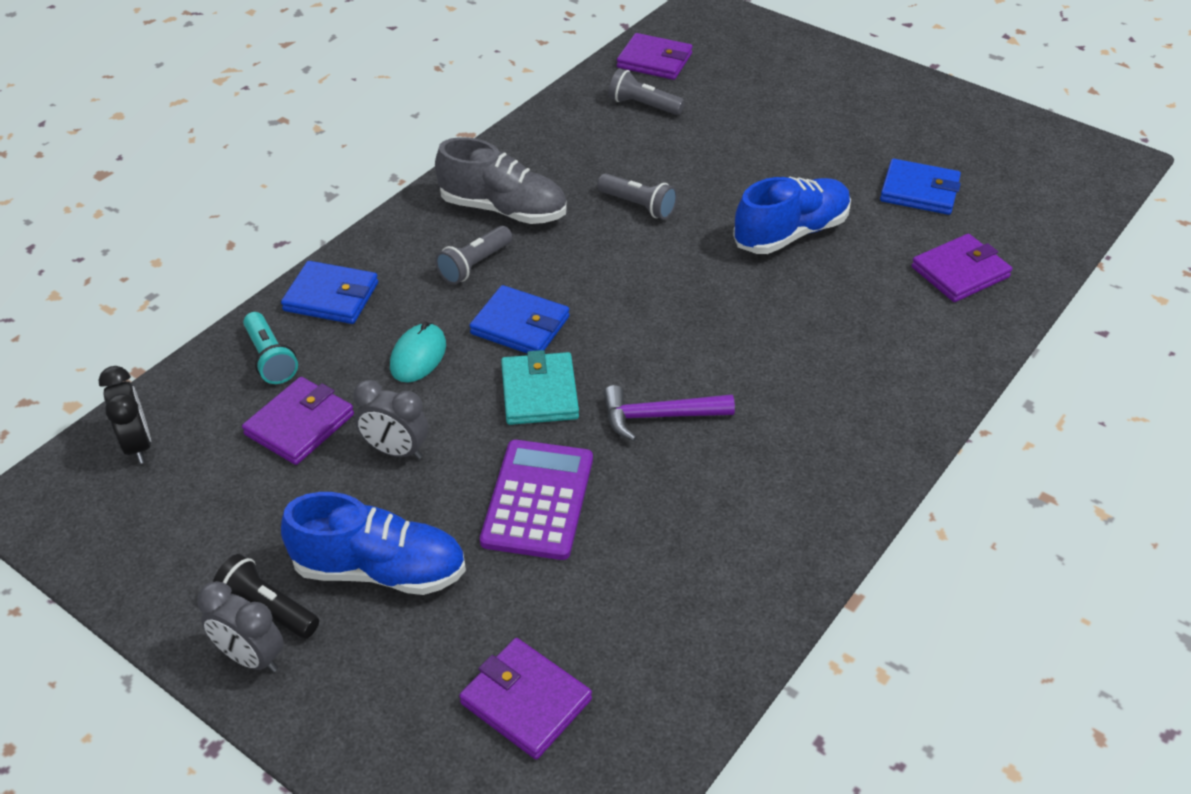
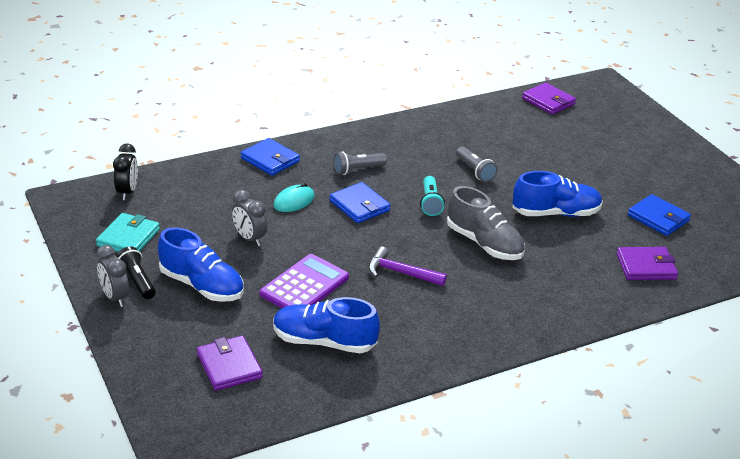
camera: 25 degrees right, 10 degrees down
(270, 358) = (218, 177): turquoise flashlight -> turquoise flashlight (430, 203)
(300, 424) = (211, 210): purple wallet -> none
(503, 209) = (395, 149): grey shoe -> grey shoe (484, 243)
(539, 392) = (344, 239): turquoise wallet -> turquoise wallet (128, 238)
(636, 587) = (324, 342): none -> blue shoe
(643, 105) = (521, 122): grey flashlight -> none

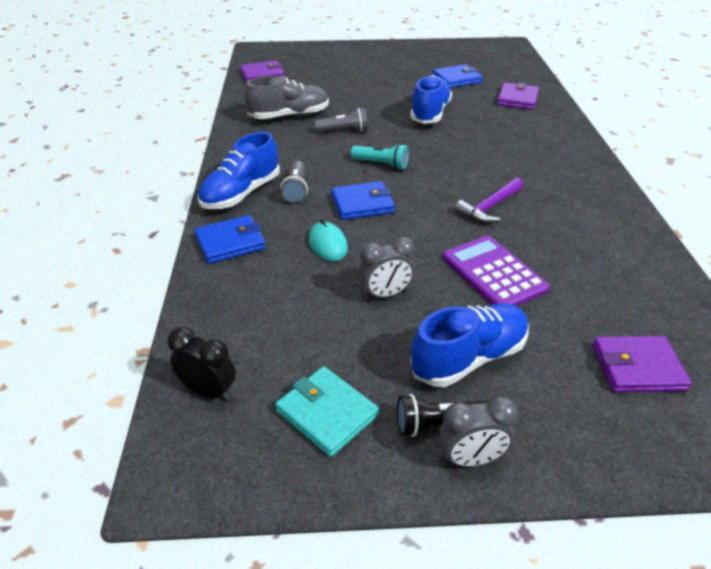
camera: 65 degrees left, 5 degrees up
(324, 342) = (597, 282): blue shoe -> blue shoe (241, 194)
(484, 243) = (459, 154): grey shoe -> grey shoe (289, 116)

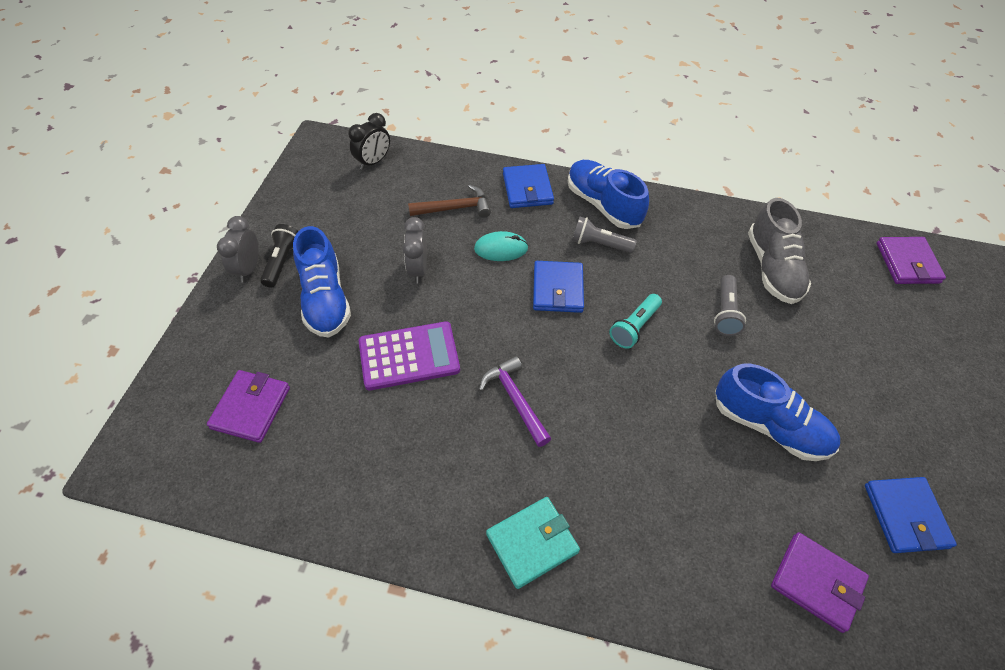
camera: 105 degrees right, 15 degrees up
(279, 289) = (455, 208): none -> brown hammer
(327, 413) = (324, 211): turquoise wallet -> turquoise wallet (532, 543)

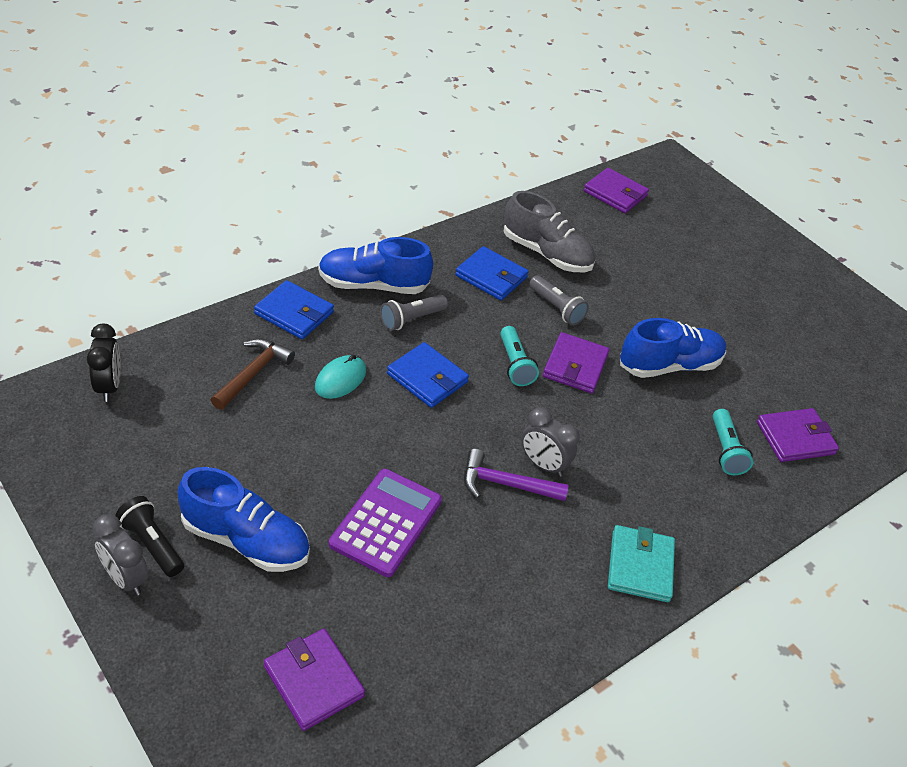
camera: 55 degrees left, 10 degrees down
(418, 269) = (294, 449): grey clock -> grey clock (543, 464)
(682, 363) = (575, 366): none -> purple wallet
(728, 531) = (725, 450): none -> turquoise flashlight
(905, 516) = (788, 360): blue wallet -> blue wallet (491, 277)

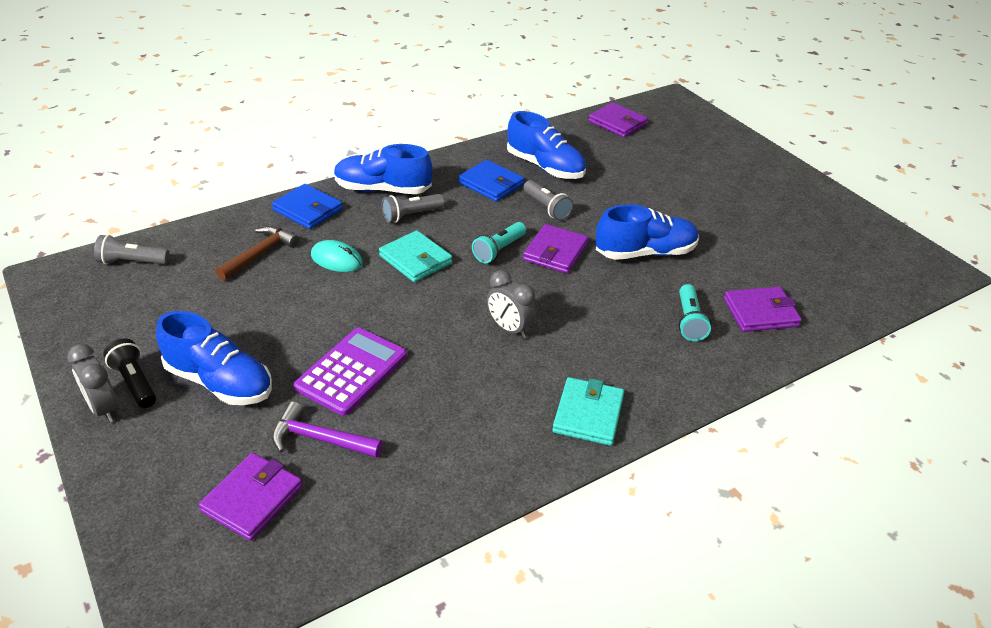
camera: 10 degrees right, 5 degrees down
(109, 386) = (132, 262): black clock -> grey flashlight
(314, 681) = (252, 499): purple wallet -> purple wallet turned 60 degrees clockwise
(340, 379) = (336, 259): turquoise mouse -> turquoise mouse turned 75 degrees clockwise
(427, 378) = (415, 259): blue wallet -> turquoise wallet
(506, 484) = (471, 344): purple hammer -> purple hammer (320, 439)
(515, 364) = (499, 250): turquoise flashlight -> turquoise flashlight turned 45 degrees clockwise
(546, 253) = (545, 167): grey shoe -> blue shoe

